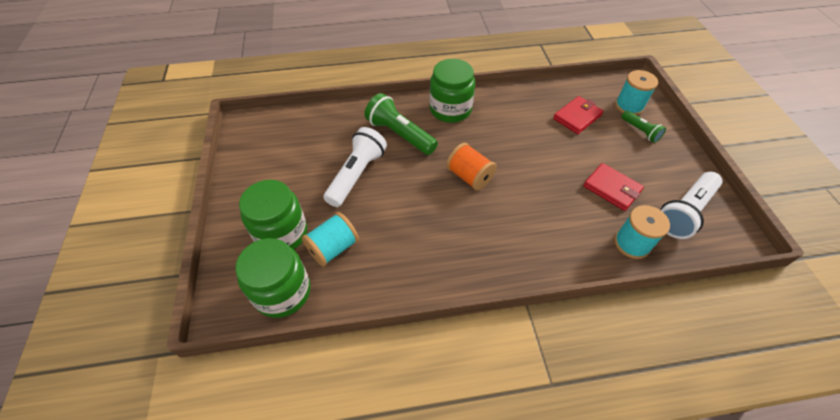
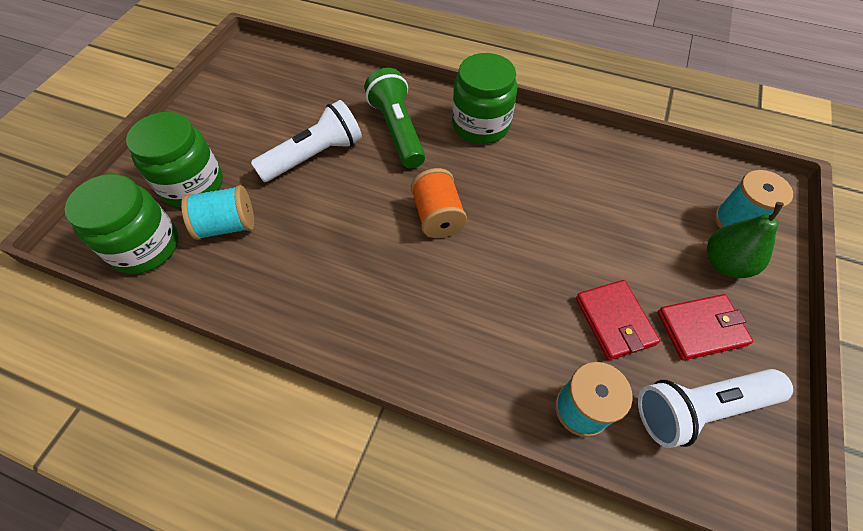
camera: 30 degrees right, 5 degrees up
(577, 117) = (643, 203): red wallet -> red wallet (701, 328)
(640, 131) = (725, 263): green flashlight -> green pear

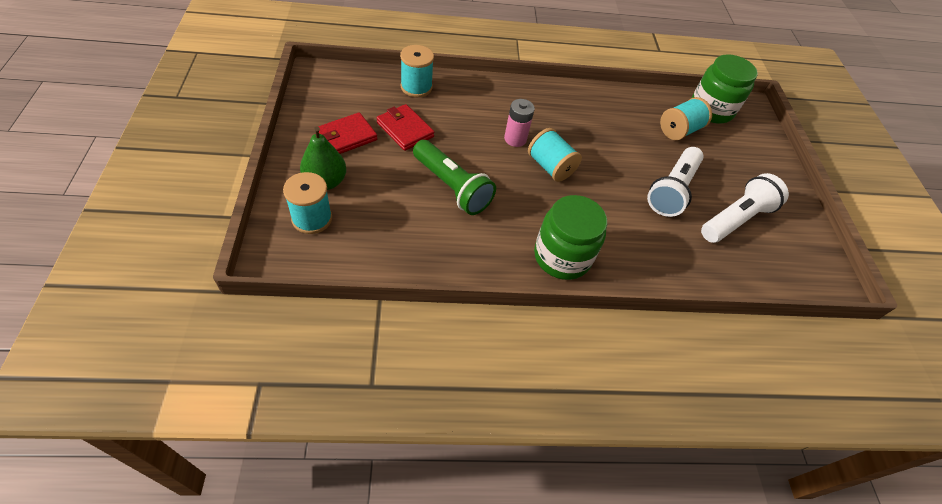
camera: 150 degrees right, 5 degrees down
(192, 184) = (729, 149): green jar -> none
(397, 130) = (629, 231): green flashlight -> green flashlight (452, 187)
(438, 217) = (550, 167): orange spool -> turquoise spool
(462, 267) = (515, 139): none -> pink battery
(699, 408) = (348, 99): white flashlight -> white flashlight (735, 219)

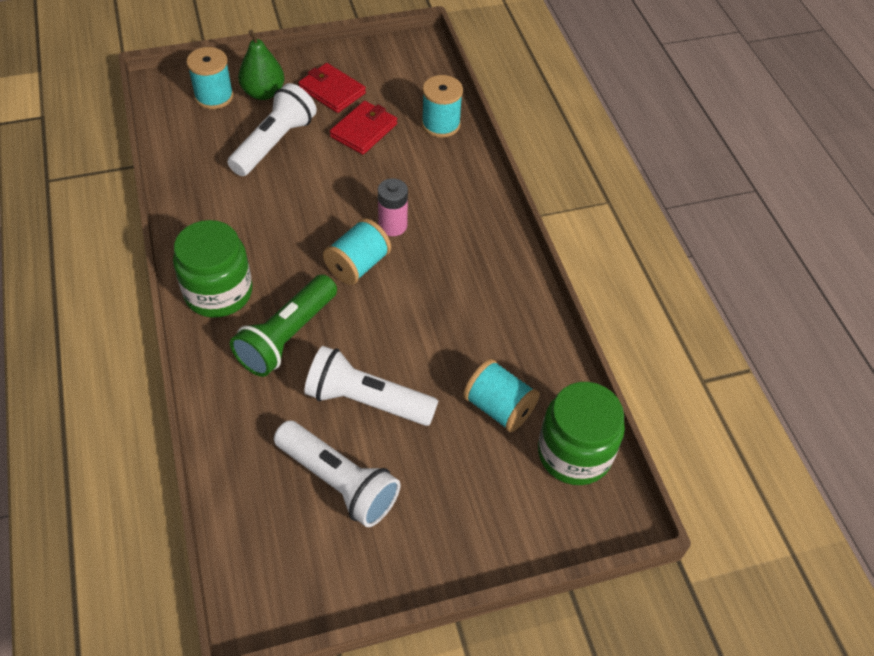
camera: 80 degrees right, 0 degrees up
(397, 187) = (274, 143): none -> white flashlight
(452, 187) = (290, 184): green flashlight -> green flashlight (287, 336)

